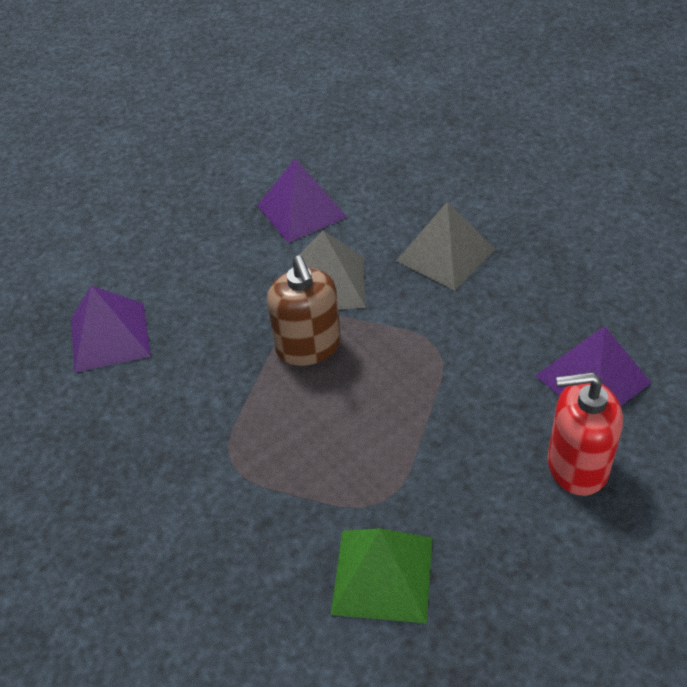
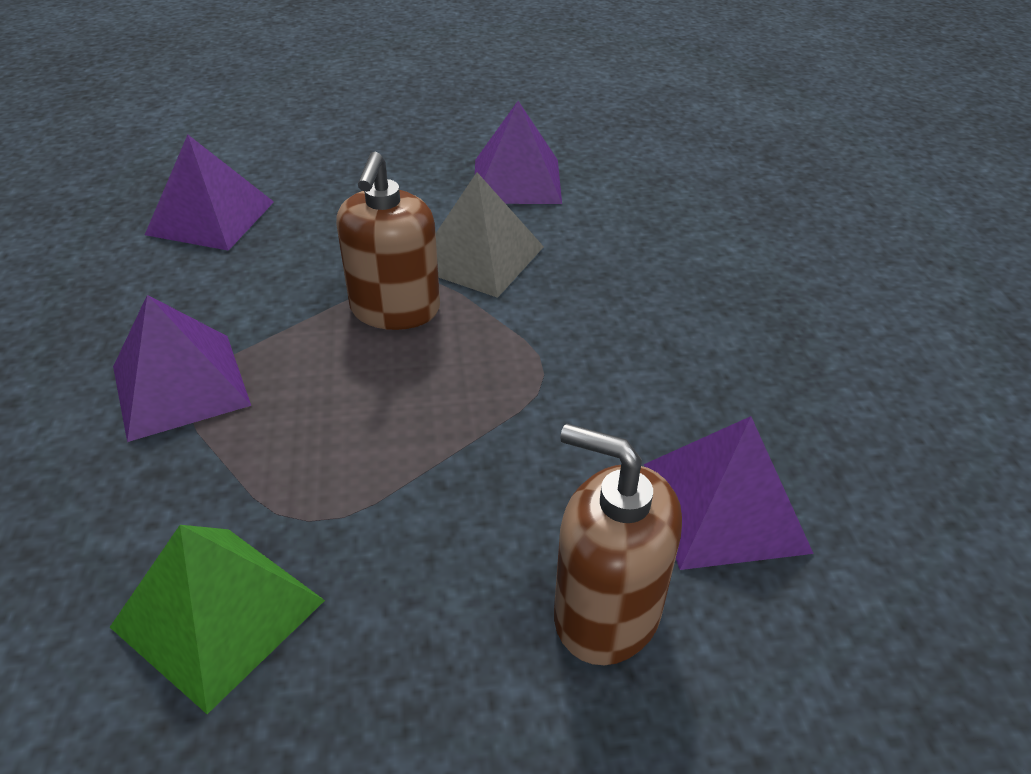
camera: 25 degrees right, 5 degrees down
(221, 464) = (180, 385): none -> purple pyramid
(445, 255) = (644, 282): grey pyramid -> none
(577, 466) = (606, 612): red soap dispenser -> brown soap dispenser

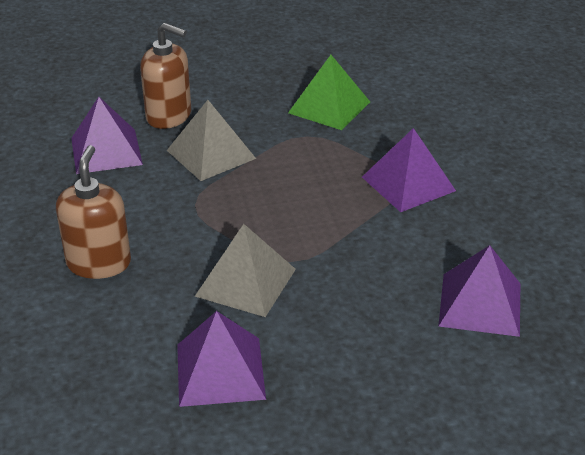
camera: 175 degrees right, 5 degrees down
(395, 309) = (298, 236): brown soap dispenser -> brown soap dispenser (99, 263)
(512, 481) = (211, 154): none -> grey pyramid

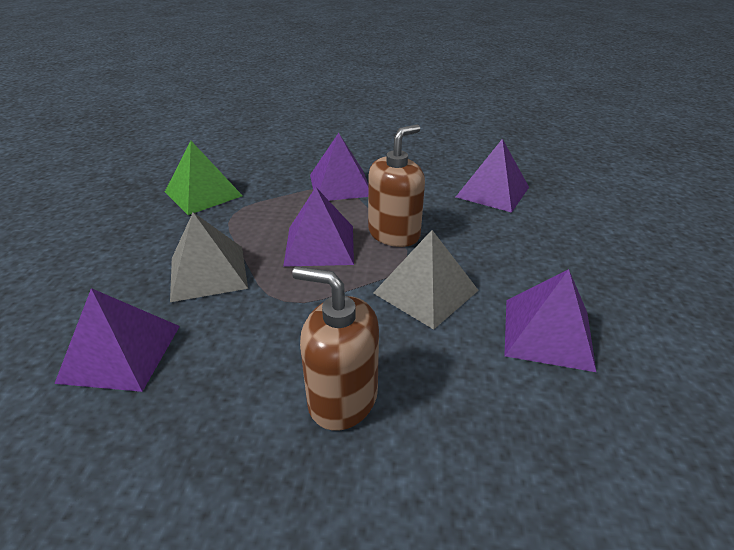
camera: 70 degrees left, 0 degrees up
(169, 116) = (107, 288): brown soap dispenser -> brown soap dispenser (394, 234)
(284, 201) = (320, 245): none -> purple pyramid

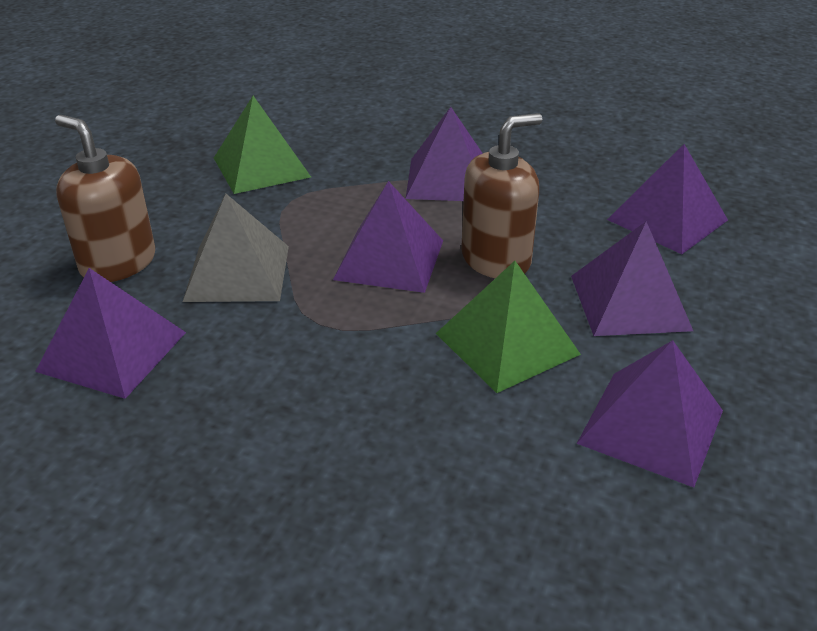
camera: 15 degrees right, 0 degrees up
(342, 398) = (349, 452): brown soap dispenser -> brown soap dispenser (118, 263)
(426, 291) = (507, 344): grey pyramid -> green pyramid
(494, 249) = (630, 302): none -> purple pyramid

